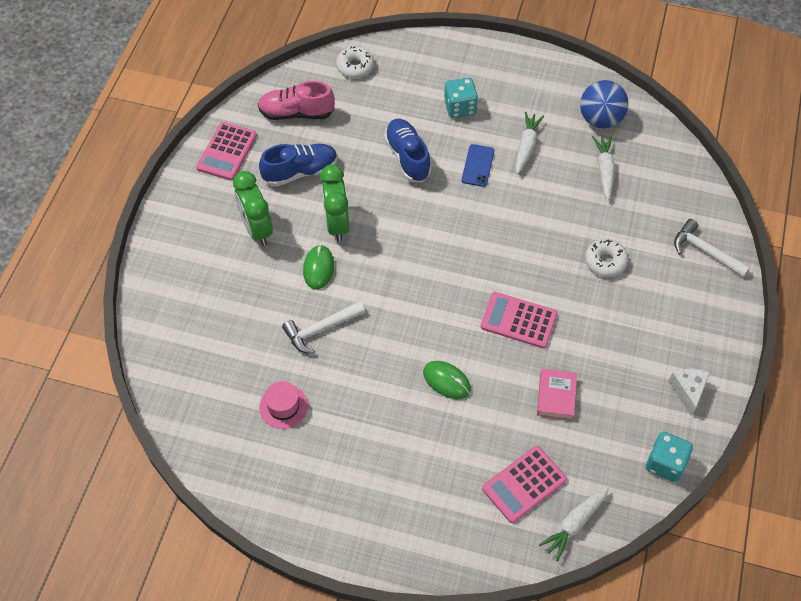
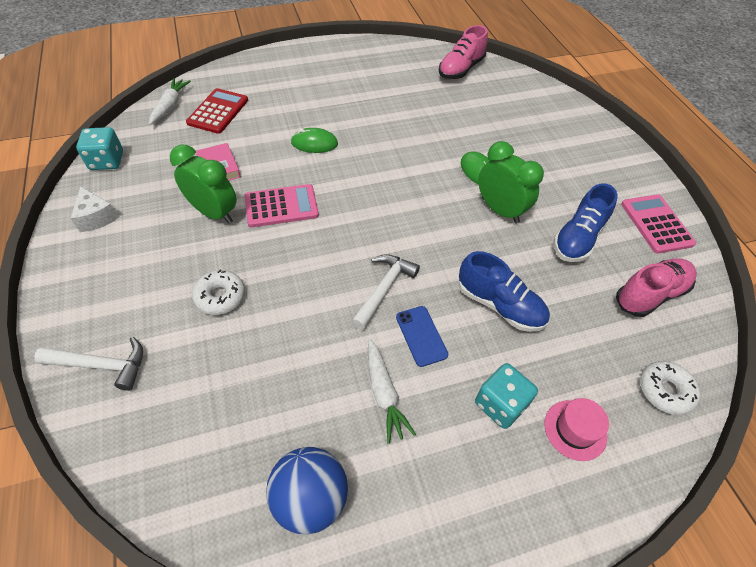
camera: 145 degrees right, 5 degrees down
(205, 411) = (461, 69): none -> pink shoe
(257, 229) = (555, 176): green clock -> green clock (214, 213)
(283, 406) = (416, 88): pink hat -> pink hat (575, 430)
(321, 329) = (435, 135): white hammer -> white hammer (384, 289)
(524, 484) = (218, 111): pink calculator -> red calculator
(604, 170) = (268, 413): white carrot -> none

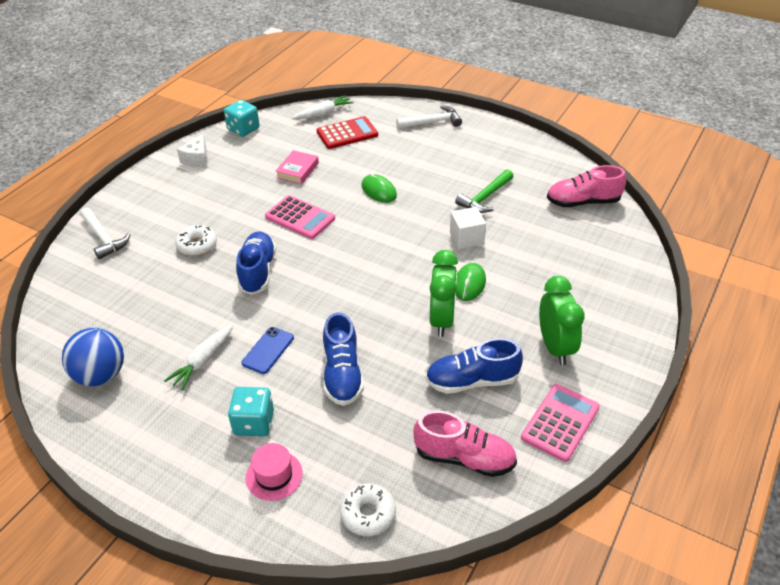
camera: 50 degrees right, 10 degrees down
(214, 213) = (257, 196): green clock -> green clock (555, 347)
(313, 277) = (257, 271): none -> blue shoe
(384, 289) = (287, 308): white hammer -> white hammer (432, 122)
(397, 102) = (485, 197): none -> green hammer
(429, 139) = (466, 238): none -> white cube

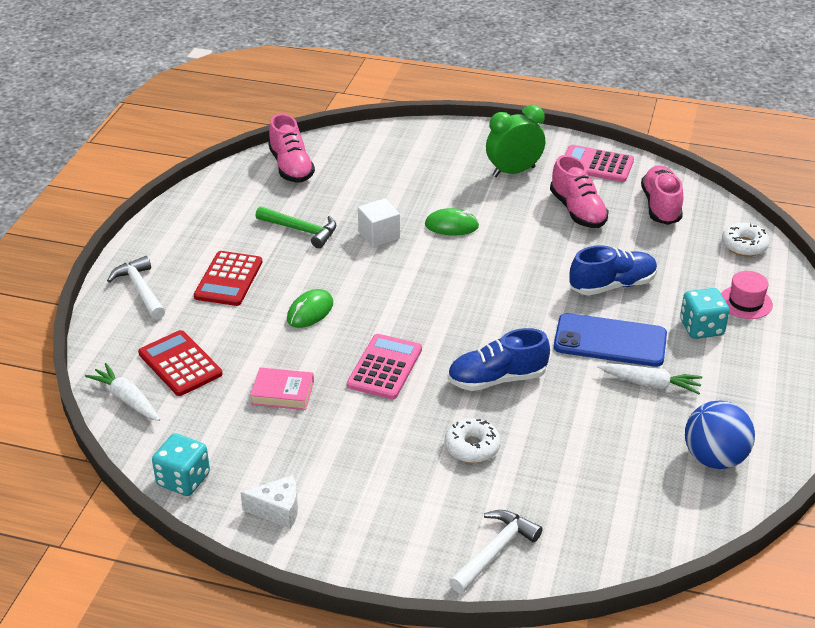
camera: 105 degrees left, 5 degrees down
(268, 350) = (610, 341): blue phone -> blue phone, size x1.76
(431, 158) = (228, 279): none -> red calculator
(442, 320) = (510, 236): green clock -> none
(472, 381) = (577, 211): blue shoe -> pink shoe

